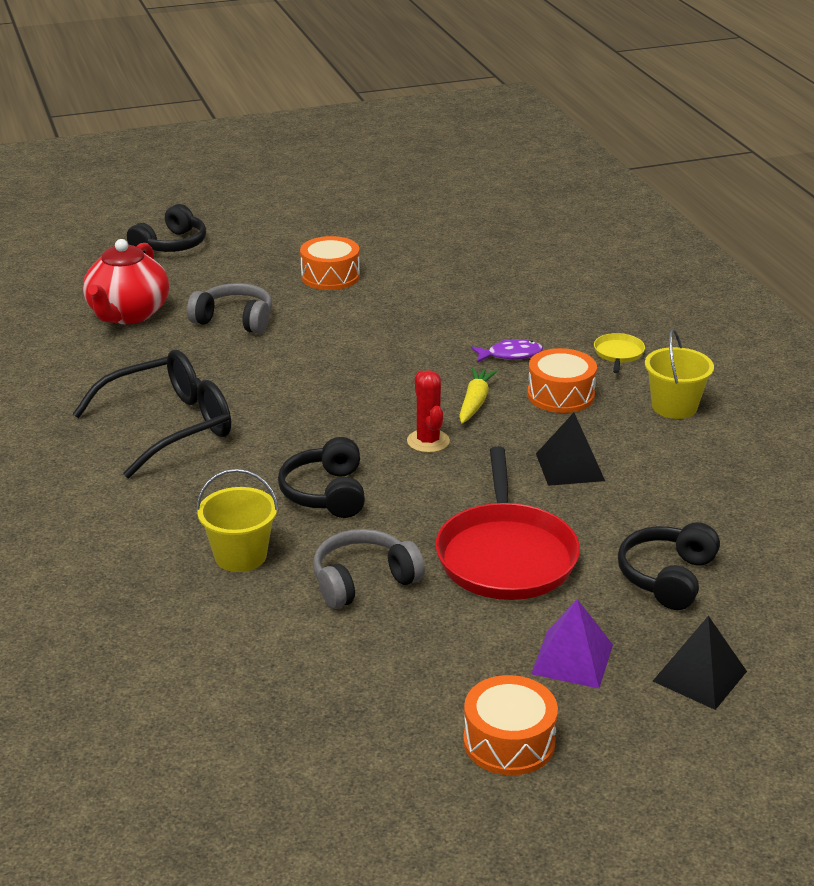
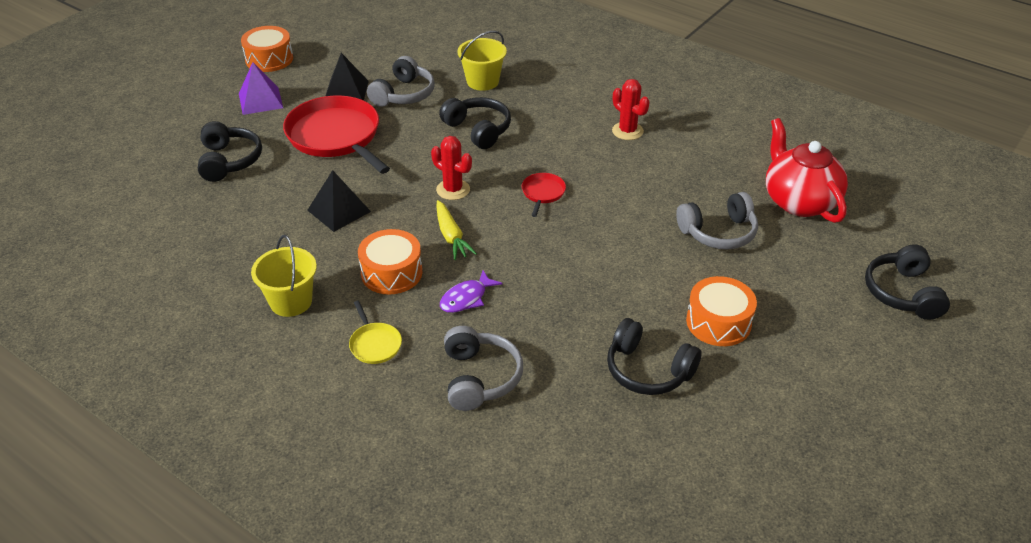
camera: 145 degrees right, 10 degrees up
(169, 426) = (627, 131): black glasses -> red cactus
(341, 404) = (543, 193): none -> red pan
(421, 273) = (648, 370): none -> black headphones
(551, 309) = (479, 378): none -> grey headphones
(699, 676) = (186, 117): black pyramid -> black pyramid (346, 91)

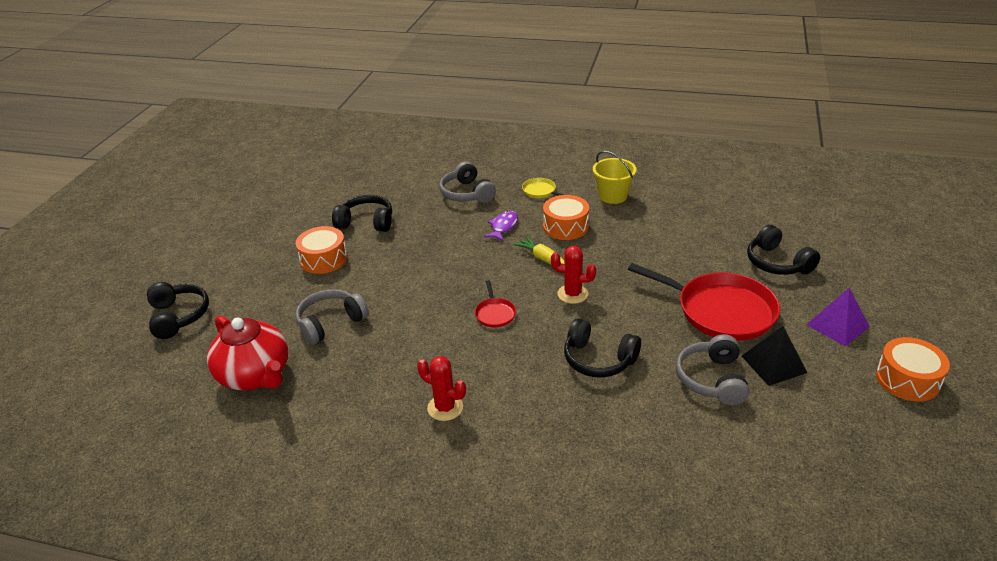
camera: 160 degrees right, 5 degrees down
(339, 211) = (645, 253): black pyramid -> none
(482, 81) = (645, 428): yellow bucket -> none

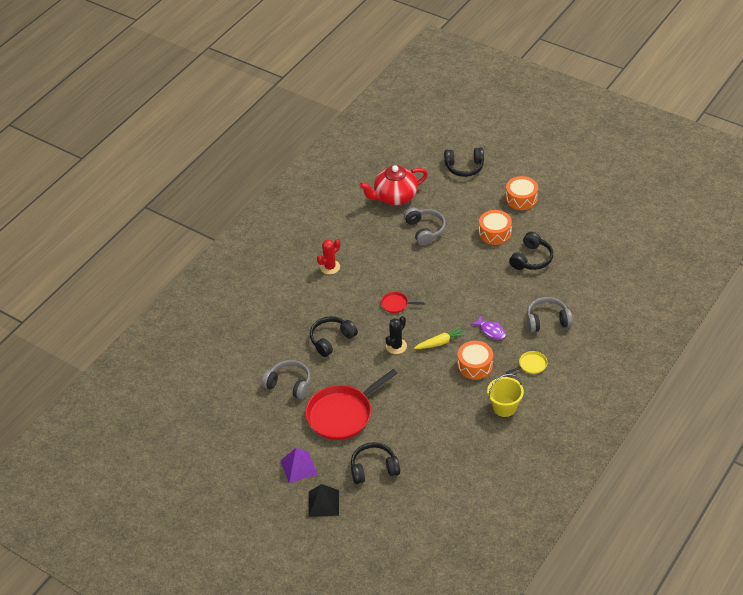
camera: 110 degrees right, 10 degrees up
(572, 294) = (396, 346): red cactus -> black cactus
(773, 364) = (285, 418): black pyramid -> black pyramid (323, 503)
(907, 379) = (240, 474): orange drum -> orange drum (521, 199)

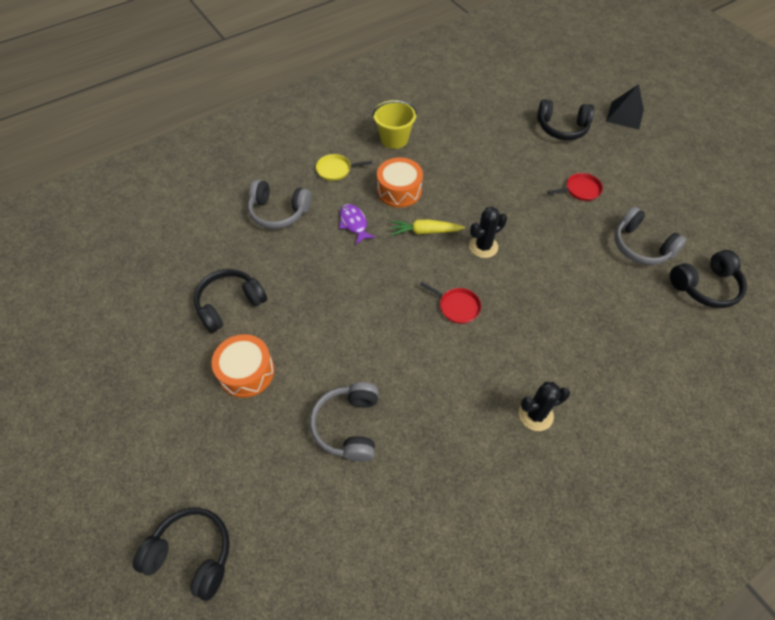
camera: 160 degrees left, 10 degrees up
(298, 467) = (646, 153): purple pyramid -> none
(330, 267) = (535, 414): red cactus -> black cactus
(331, 340) = (568, 286): black headphones -> black headphones (705, 286)
(342, 414) = (580, 190): red pan -> red pan, size x0.44
(394, 197) = (361, 533): red teapot -> none
(521, 199) = (157, 424): orange drum -> none

